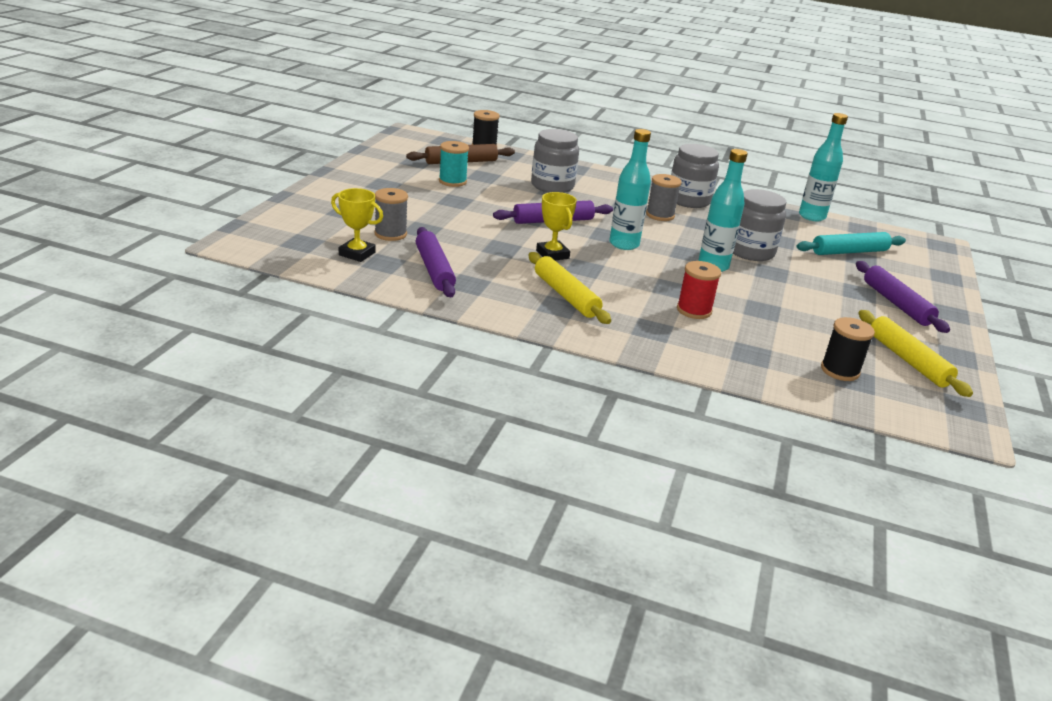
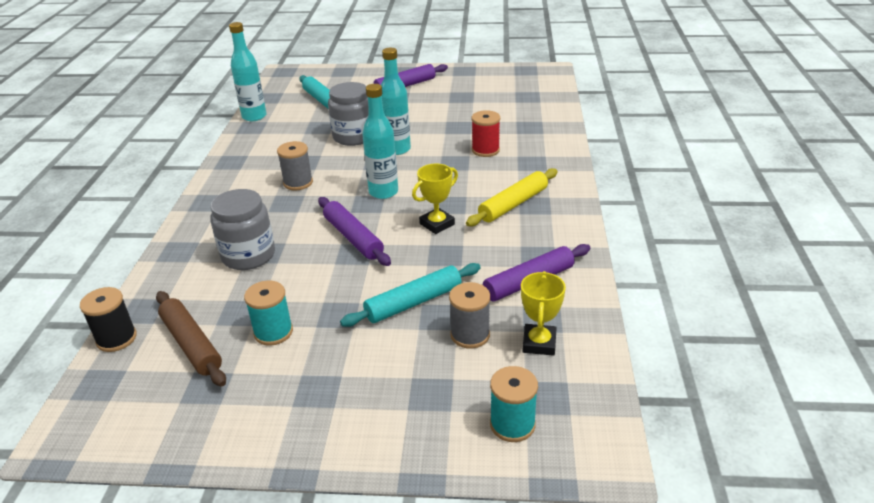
camera: 100 degrees left, 5 degrees up
(292, 226) = (512, 424): none -> turquoise spool
(446, 224) = (413, 302): none -> turquoise rolling pin
(688, 200) = (247, 172): grey jar -> none
(840, 370) = (521, 100): black spool -> none
(908, 360) = (485, 83): yellow rolling pin -> none

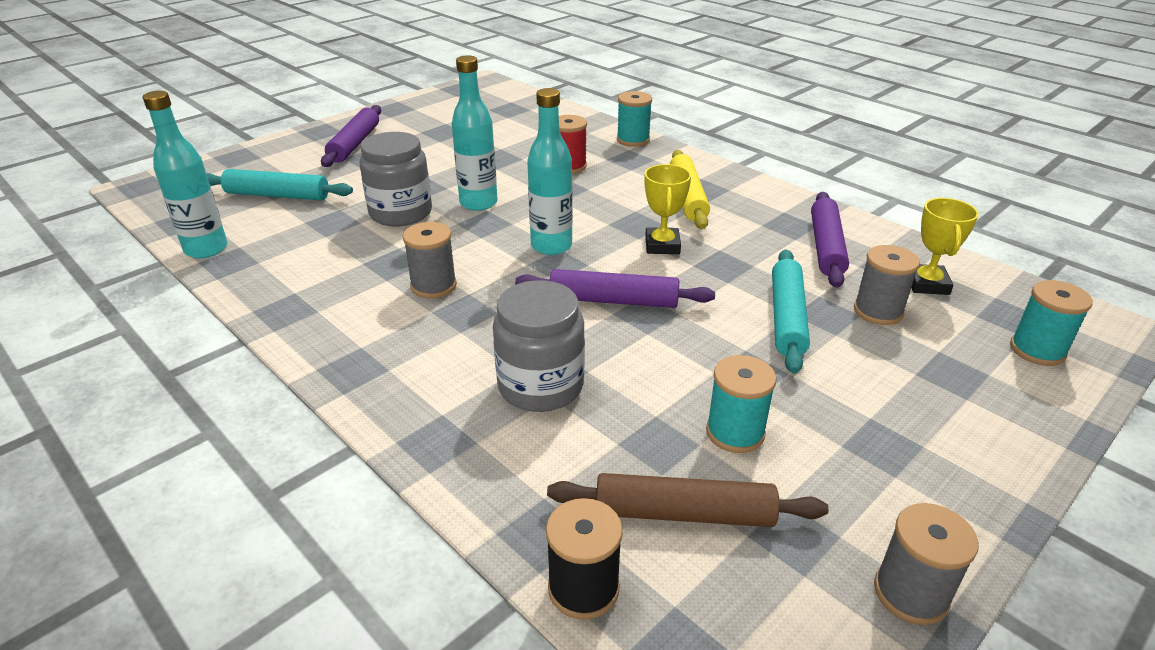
camera: 50 degrees left, 0 degrees up
(195, 445) = (911, 593): none -> grey spool
(539, 343) = (927, 284): yellow trophy -> yellow trophy turned 45 degrees clockwise
(560, 151) = (633, 140): none -> turquoise spool

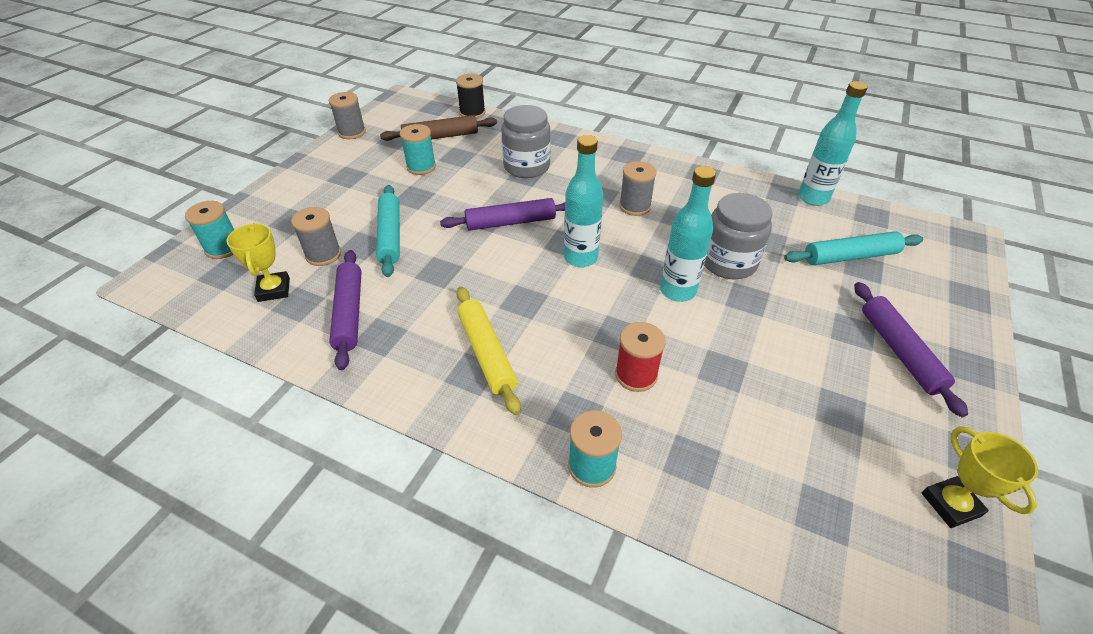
camera: 160 degrees right, 10 degrees up
(662, 245) = (493, 280): yellow trophy -> yellow trophy (950, 504)

